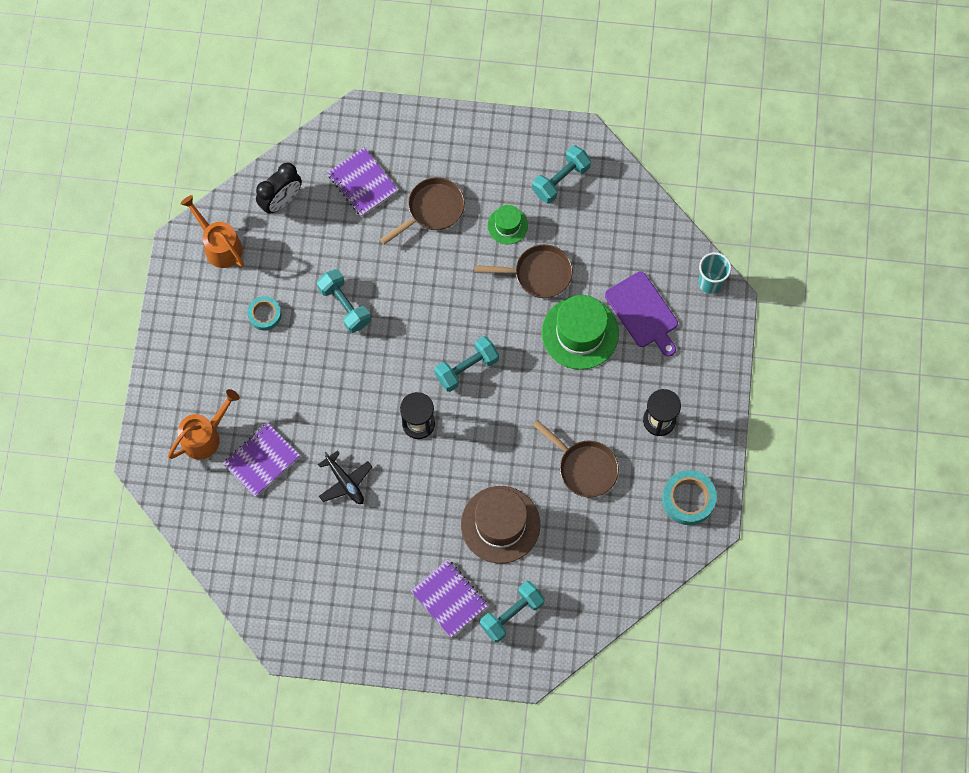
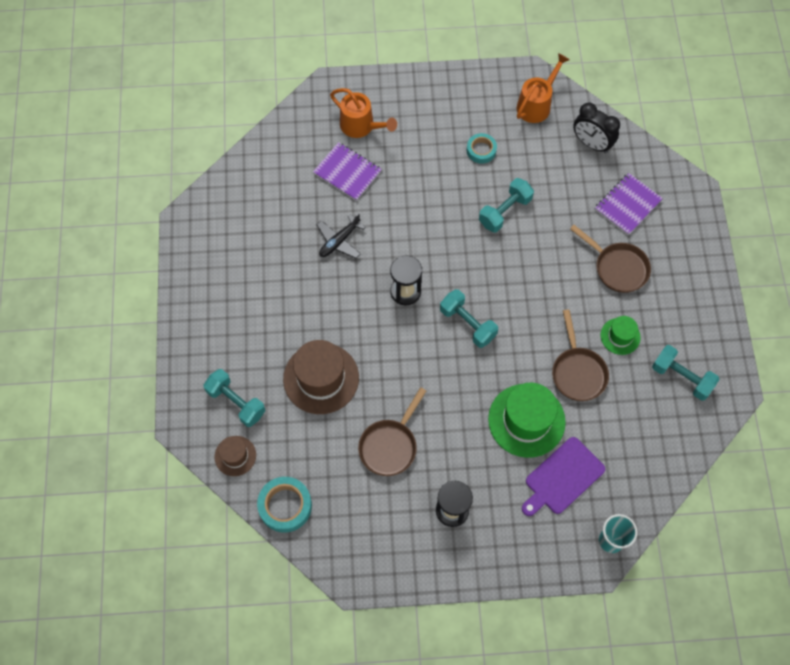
camera: 80 degrees right, 5 degrees down
(449, 598) = (244, 346): purple notebook -> none
(569, 622) = (235, 456): none -> brown hat
(688, 499) = (375, 551): turquoise tape -> turquoise tape (285, 506)

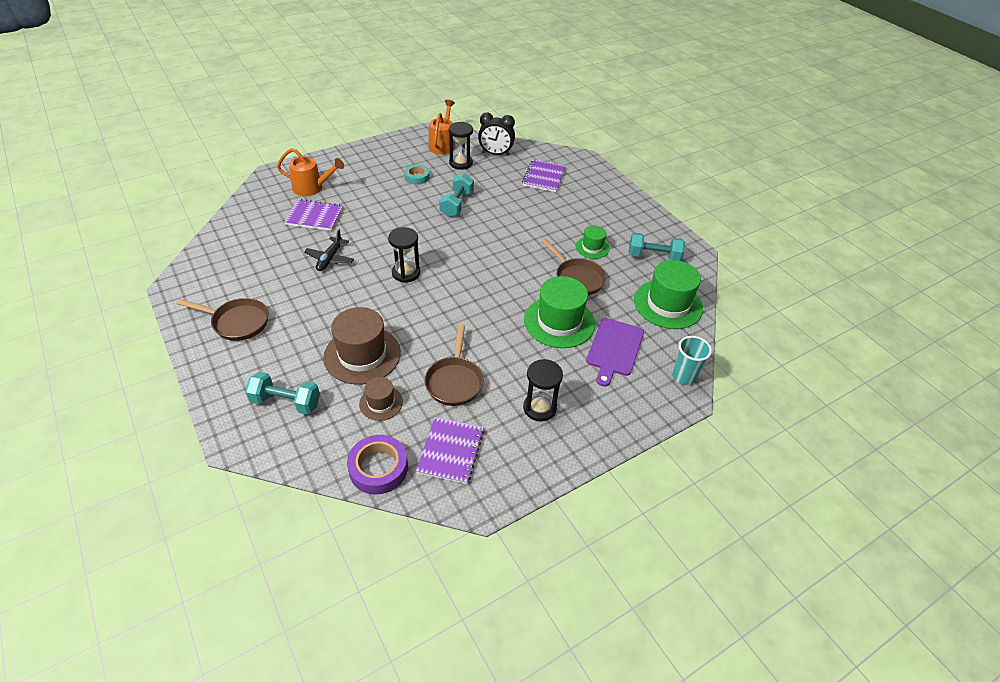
camera: 30 degrees left, 20 degrees down
(235, 456) = (305, 446): brown hat -> brown hat (381, 403)
(285, 506) = (378, 468): turquoise tape -> purple tape
(351, 518) = (450, 451): none -> purple notebook
(467, 323) = (470, 277): turquoise dumbbell -> none
(542, 145) = (460, 163): none -> black hourglass
(617, 267) = (561, 211): brown pan -> brown pan (237, 322)
(654, 448) = (668, 304): none -> green hat

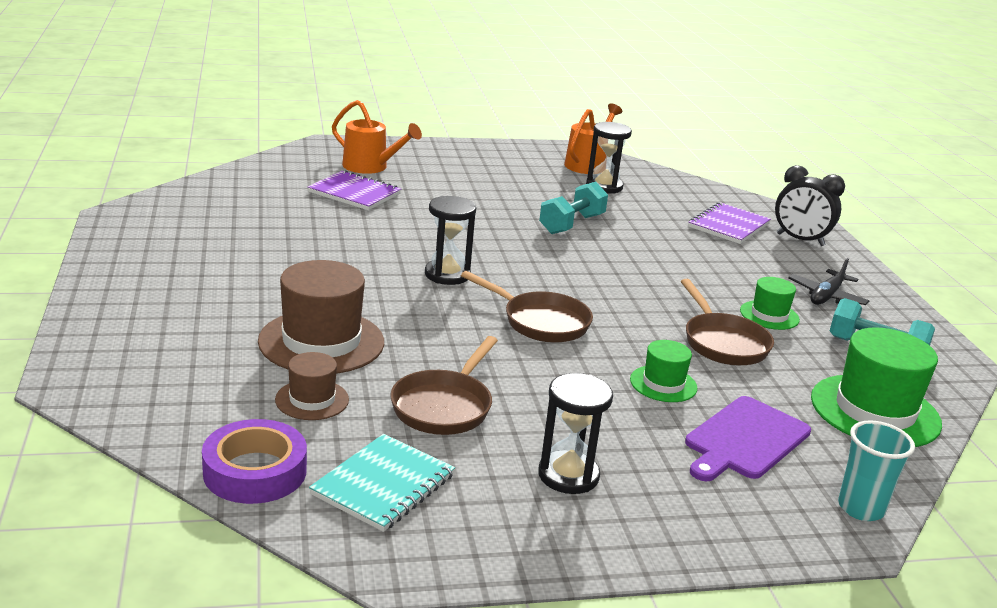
camera: 20 degrees right, 20 degrees down
(237, 322) = (171, 267): brown pan -> brown pan (540, 322)
(286, 402) = (174, 362): turquoise dumbbell -> none
(330, 259) = (346, 236): black plane -> black plane (826, 296)
(417, 177) = (528, 186): turquoise tape -> none
(450, 451) = (383, 485): purple notebook -> turquoise notebook
(495, 154) = (664, 188): black clock -> black clock (800, 240)
(559, 322) = (663, 384): green hat -> green hat, size x0.53

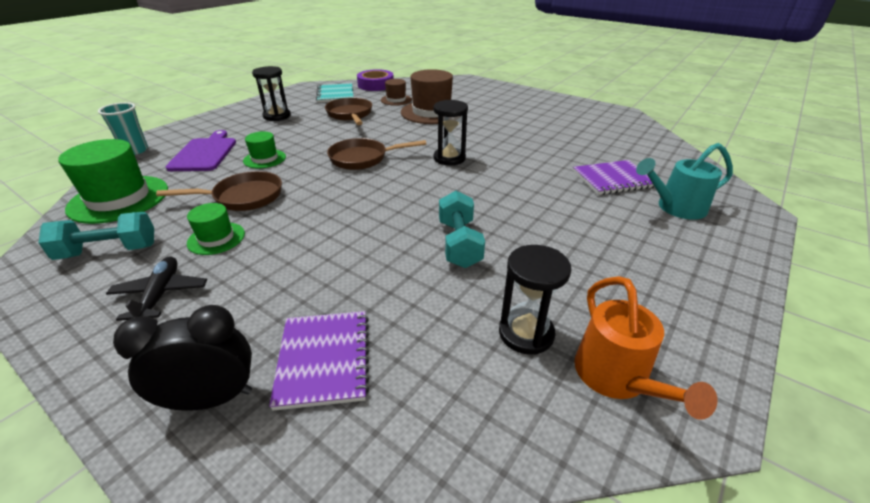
camera: 140 degrees right, 10 degrees up
(371, 167) = (675, 208): orange watering can -> turquoise watering can
(723, 343) = (243, 197): brown pan -> brown pan turned 135 degrees clockwise

